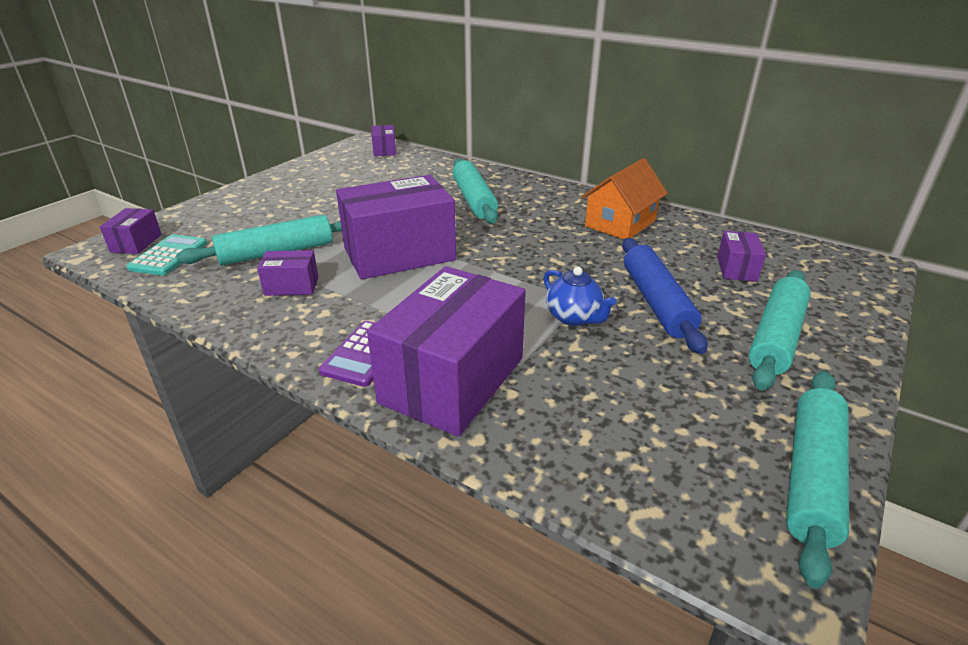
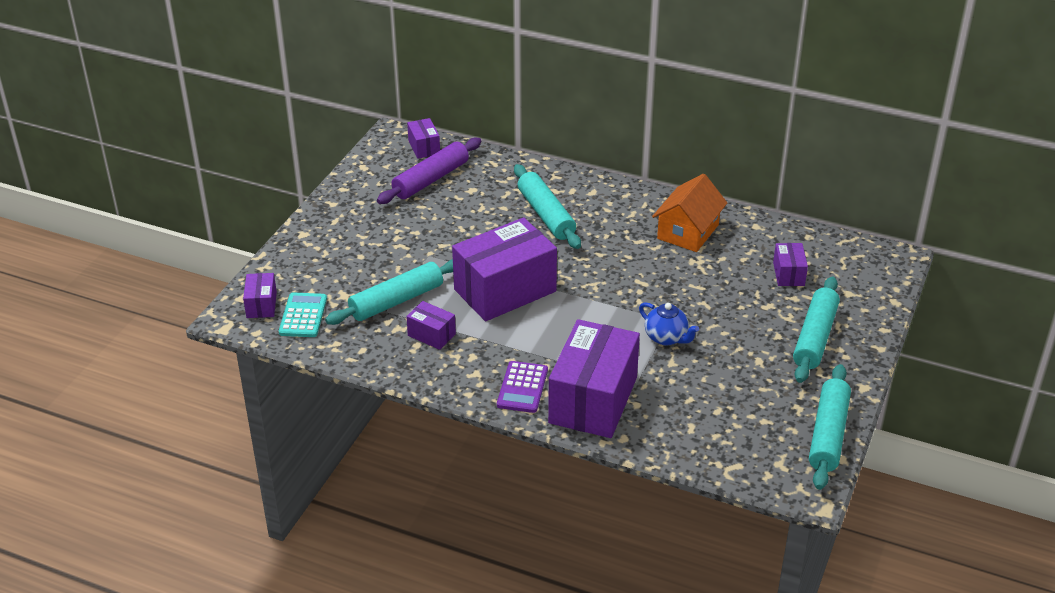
camera: 10 degrees left, 5 degrees up
(291, 286) = (431, 335): purple box -> purple box turned 45 degrees clockwise
(377, 169) = (431, 179): none -> purple rolling pin
(656, 302) = (727, 316): blue rolling pin -> none

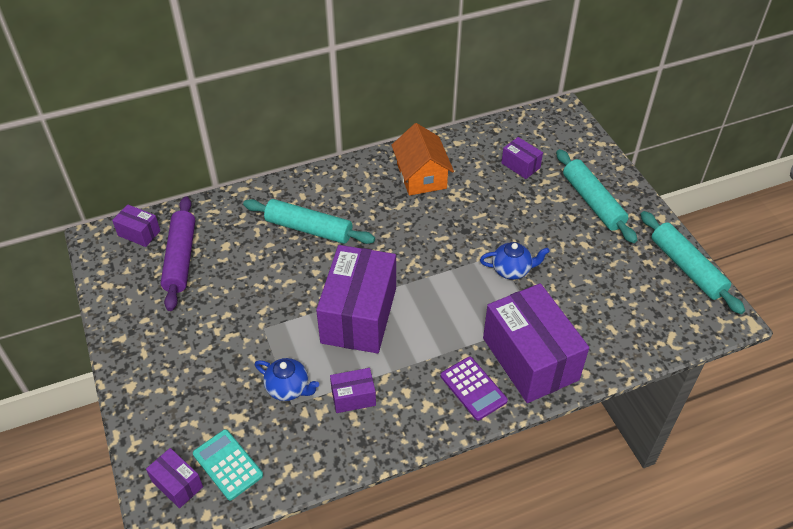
camera: 45 degrees left, 10 degrees up
(396, 301) = (288, 388): turquoise rolling pin -> blue teapot

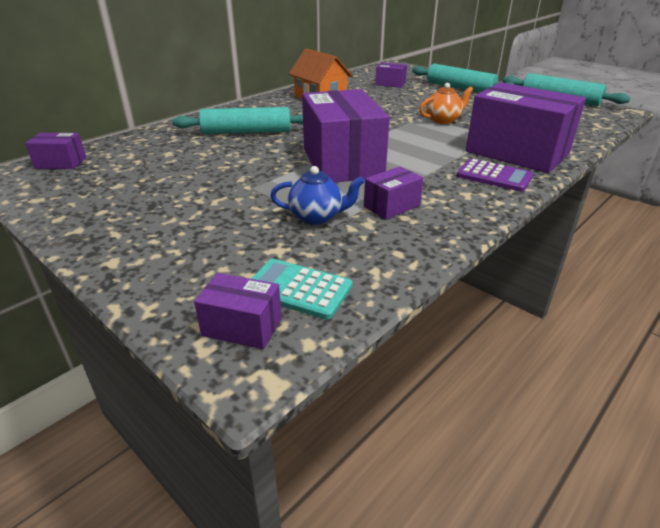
camera: 25 degrees left, 15 degrees down
(180, 258) = (122, 168): purple rolling pin -> none
(511, 270) = (443, 120): blue teapot -> orange teapot

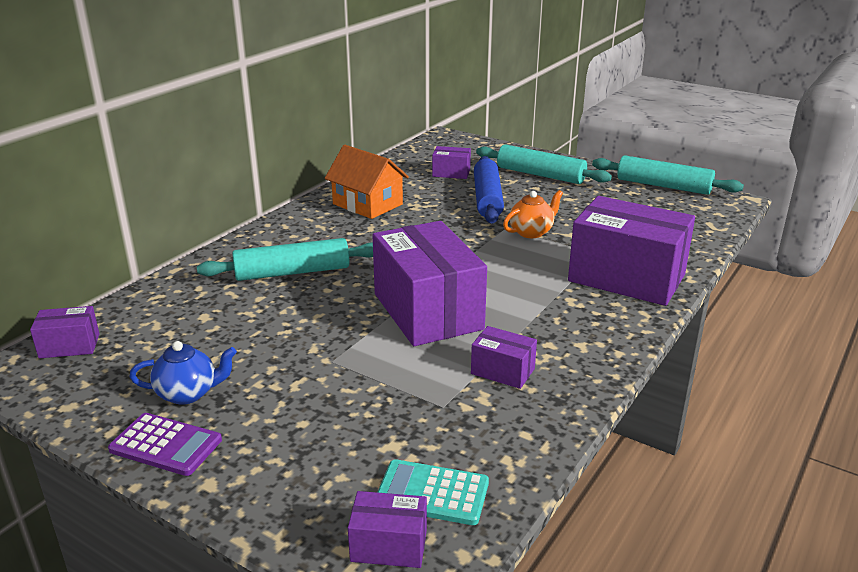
camera: 10 degrees left, 5 degrees down
(317, 217) = (422, 395): blue teapot -> blue teapot (188, 393)
(391, 206) = (502, 371): purple box -> purple box turned 75 degrees clockwise
(413, 99) = (487, 199): none -> blue rolling pin
(494, 176) = (607, 316): purple calculator -> purple calculator (165, 445)

